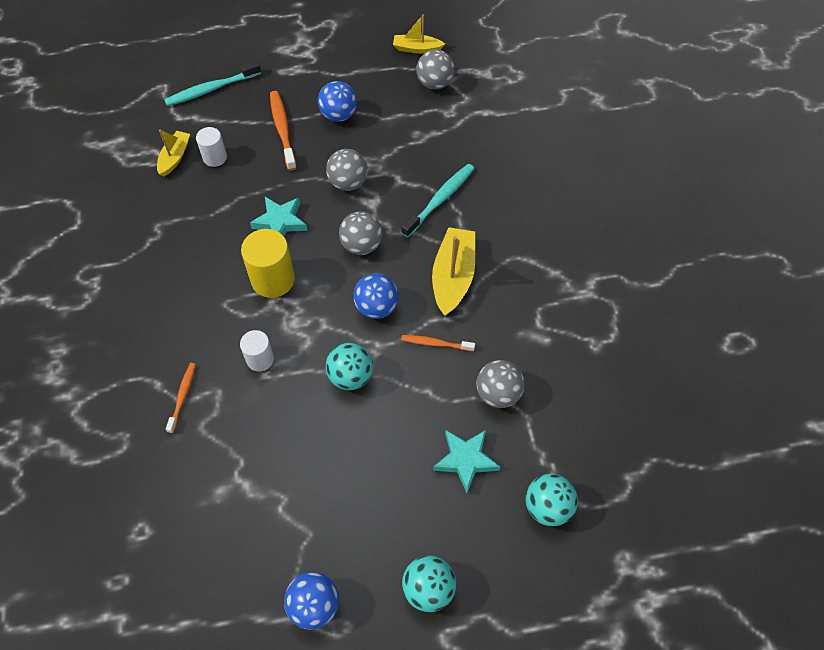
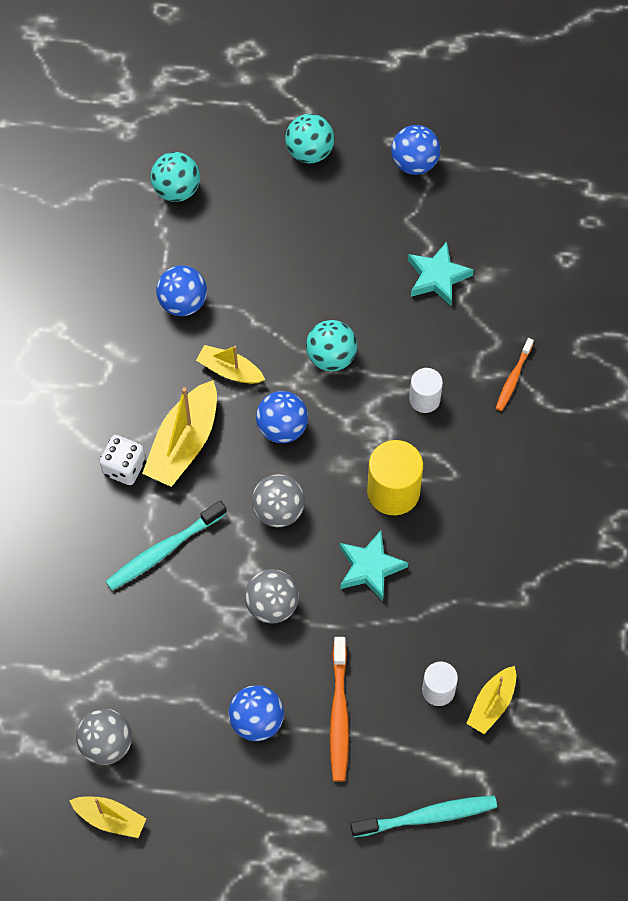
camera: 165 degrees left, 5 degrees up
(435, 343) = (230, 370): orange toothbrush -> yellow boat
(466, 460) = (239, 247): turquoise star -> turquoise star (437, 277)
(493, 249) = (124, 467): none -> white dice
(498, 393) = (183, 302): grey ball -> blue ball

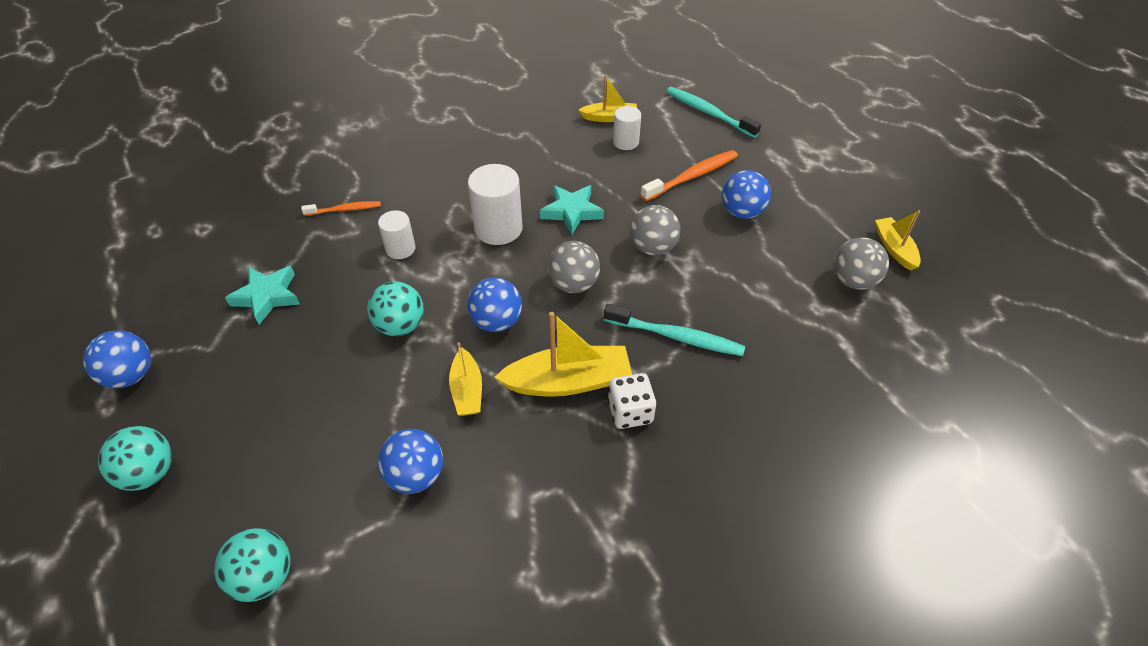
camera: 125 degrees left, 15 degrees down
(393, 491) = (498, 228): yellow cylinder -> white cylinder

